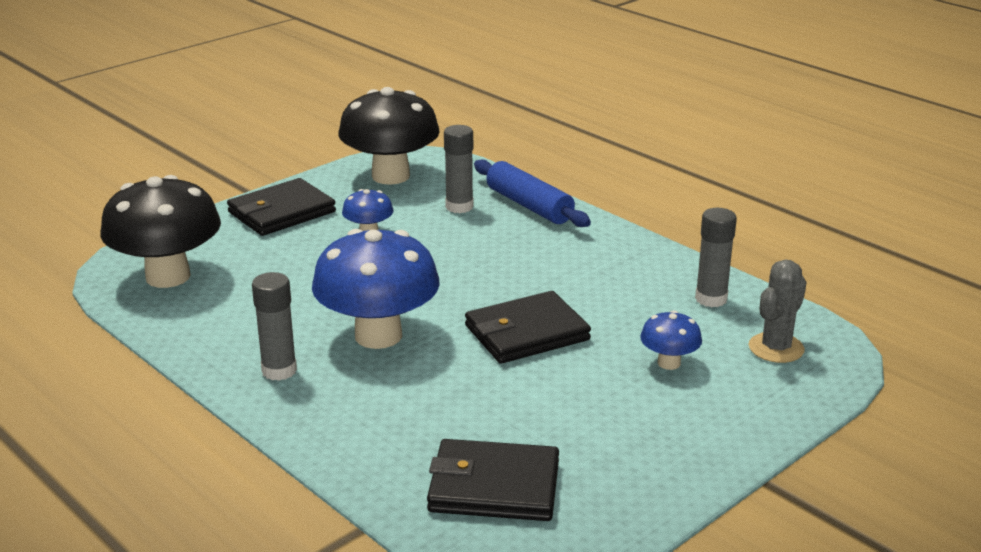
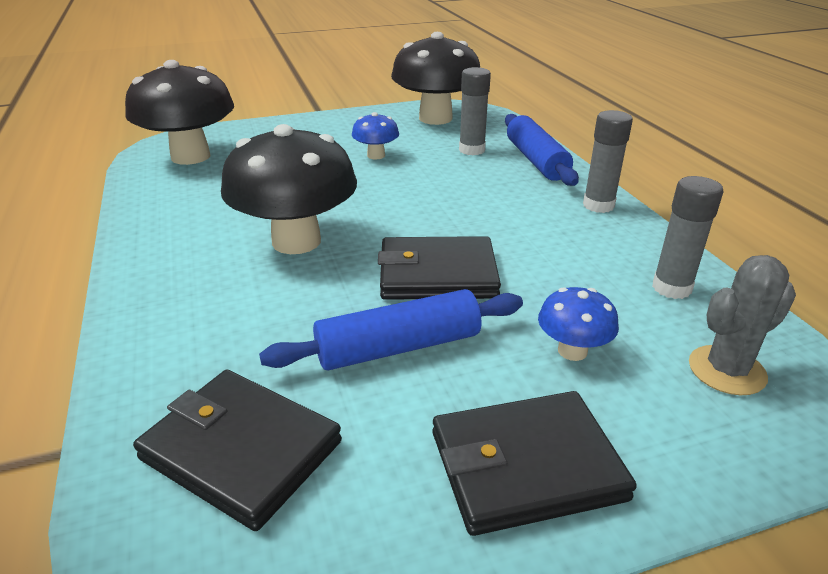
camera: 25 degrees right, 5 degrees up
(279, 370) = (180, 251): grey glue stick -> grey glue stick (598, 205)
(281, 212) = (324, 128): black wallet -> black wallet (525, 465)
(378, 335) = (296, 241): blue mushroom -> black mushroom
(544, 394) = (398, 347): none -> blue rolling pin

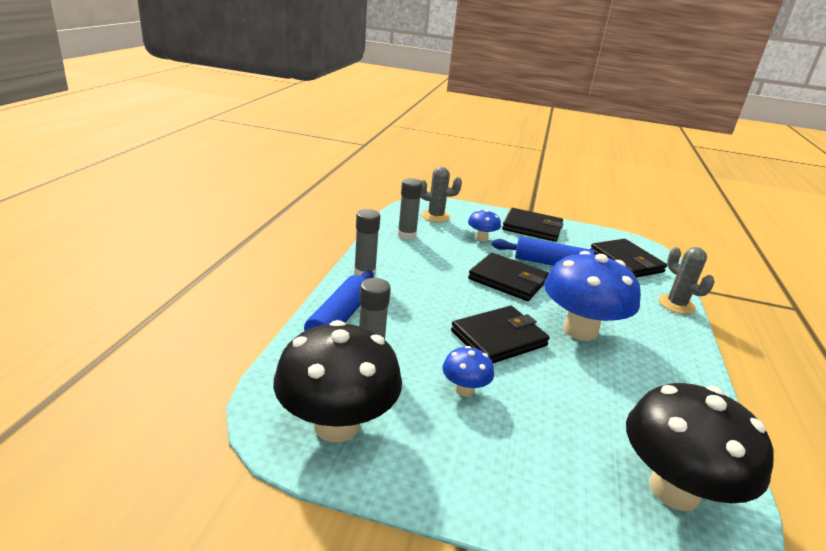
camera: 150 degrees left, 5 degrees down
(135, 356) = (676, 304): none -> grey cactus
(296, 241) = (580, 330): black mushroom -> blue mushroom
(382, 198) = (499, 338): none -> black wallet

